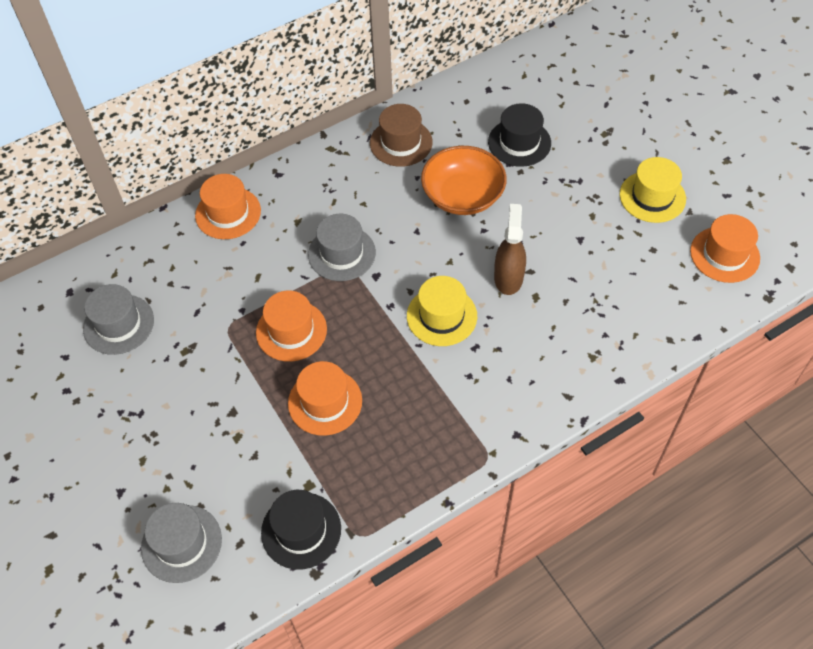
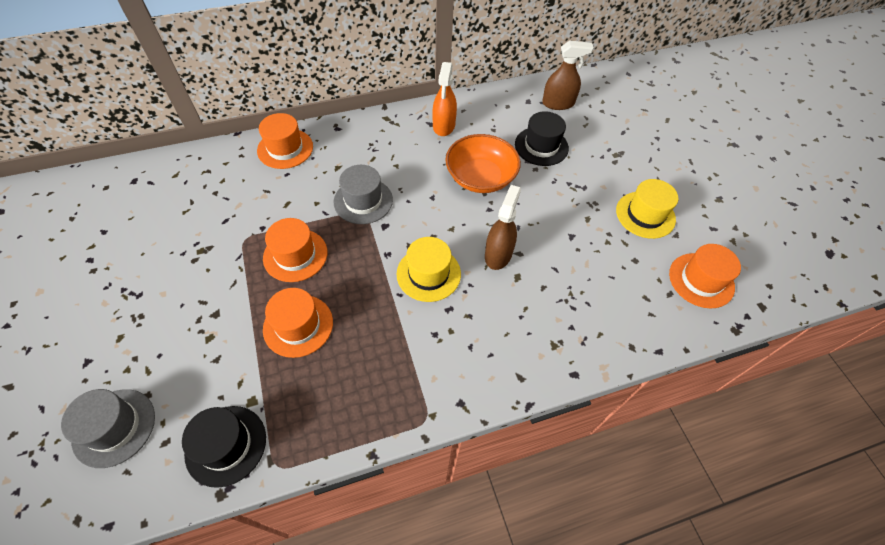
camera: 10 degrees right, 0 degrees up
(118, 324) = (158, 215): grey hat -> none
(401, 142) = (444, 125): brown hat -> orange spray bottle
(523, 84) = (558, 103): none -> brown spray bottle

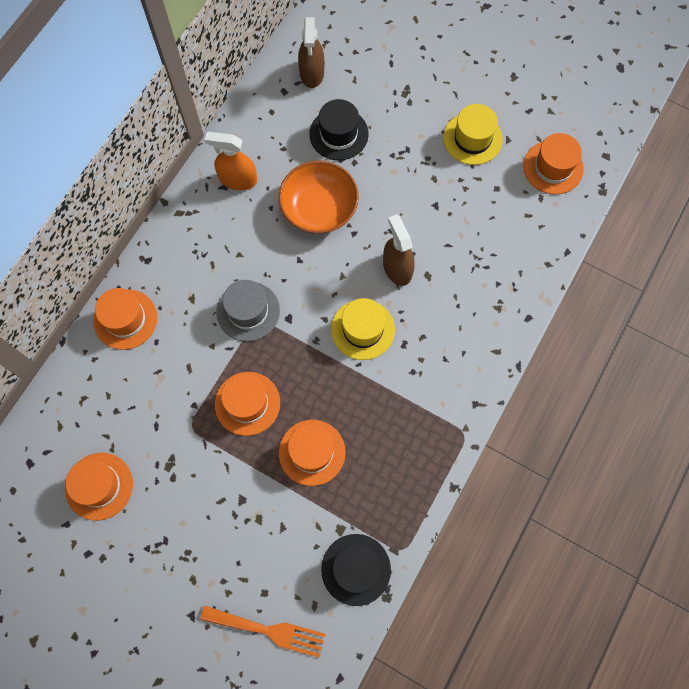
camera: 40 degrees left, 15 degrees up
(114, 427) = (268, 630): grey hat -> orange fork
(149, 226) = (99, 486): none -> orange hat
(444, 125) = (237, 179): orange spray bottle -> orange spray bottle turned 135 degrees clockwise
(558, 103) = (312, 73): brown spray bottle -> brown spray bottle turned 135 degrees clockwise

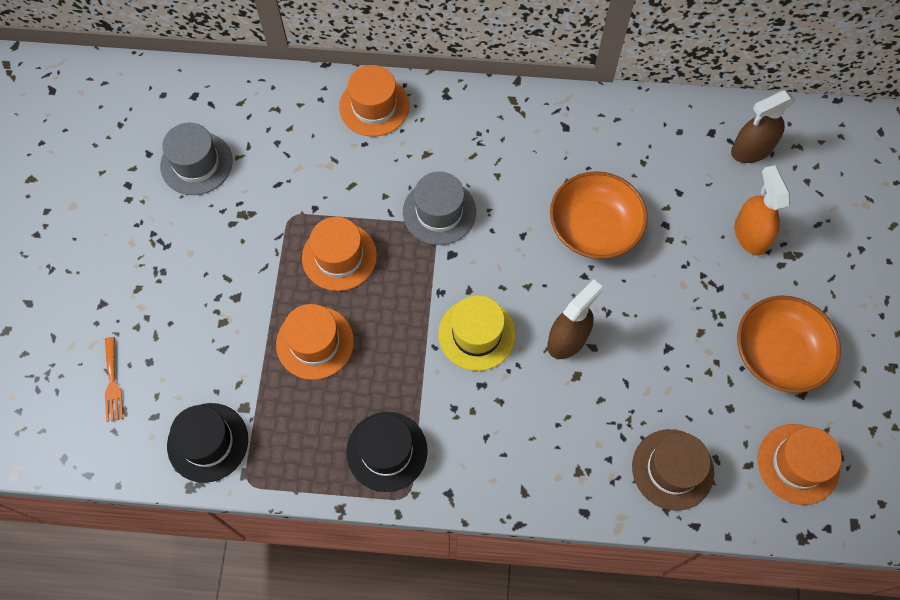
camera: 65 degrees right, 5 degrees down
(99, 486) = (196, 163): orange hat -> grey hat
(237, 179) = (581, 135): orange spray bottle -> orange spray bottle (750, 235)
(268, 630) = (112, 383): orange fork -> orange fork, size x0.63
(339, 134) = (694, 209): black hat -> black hat (386, 451)
(472, 138) = (778, 354): yellow hat -> orange bowl
(523, 246) = (672, 469): none -> brown hat

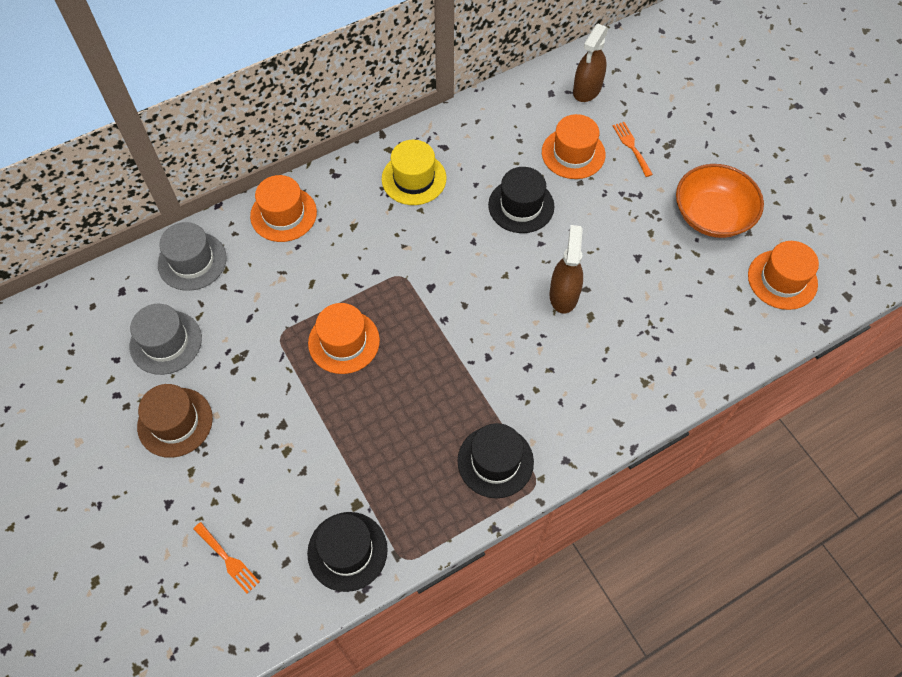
camera: 35 degrees left, 5 degrees down
(315, 342) = (375, 418): orange hat -> orange hat (573, 153)
(439, 212) = (397, 262): grey hat -> grey hat (192, 261)
(477, 334) = (495, 332): yellow hat -> yellow hat (414, 178)
(594, 228) = (521, 206): orange bowl -> black hat
(672, 469) = (706, 337): brown hat -> brown hat (175, 422)
(750, 235) = (631, 147): orange spray bottle -> orange fork

